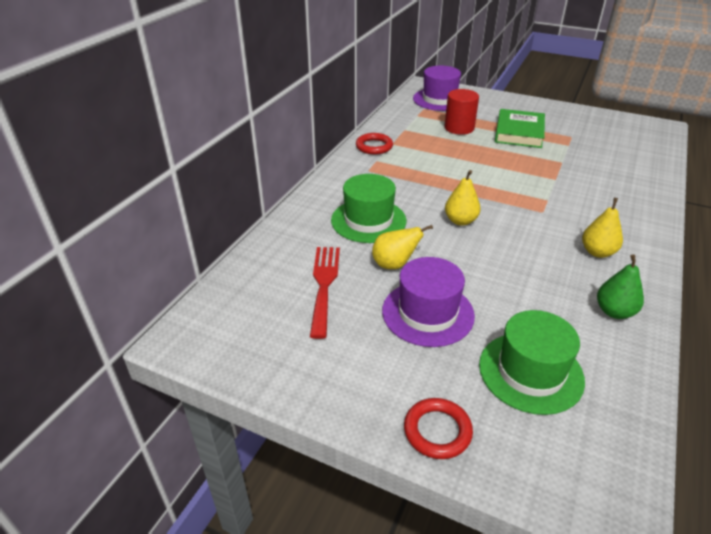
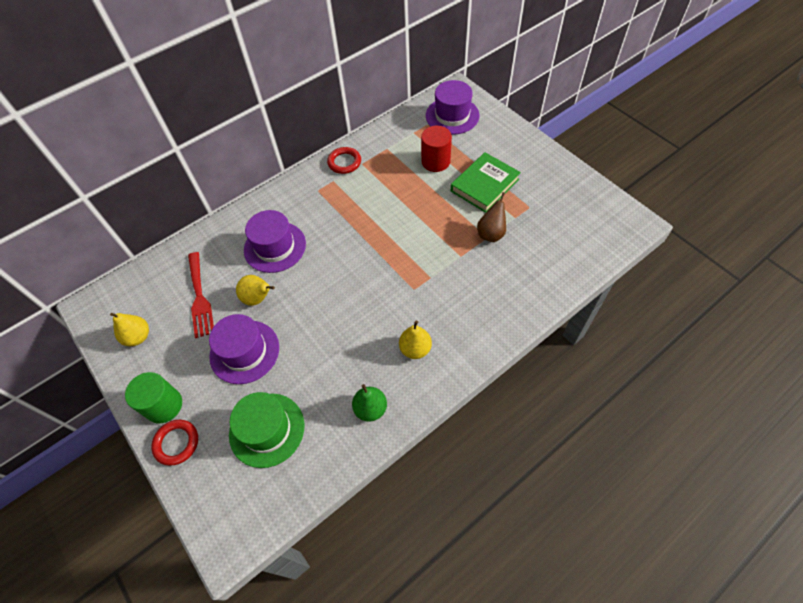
camera: 30 degrees right, 20 degrees up
(324, 285) = (200, 297): red fork -> red fork turned 135 degrees clockwise
(368, 220) = (275, 247): green hat -> purple hat
(381, 399) = (164, 405): none -> green cylinder
(460, 221) = (340, 274): yellow pear -> yellow pear (138, 337)
(562, 159) = (491, 234): none -> brown pear

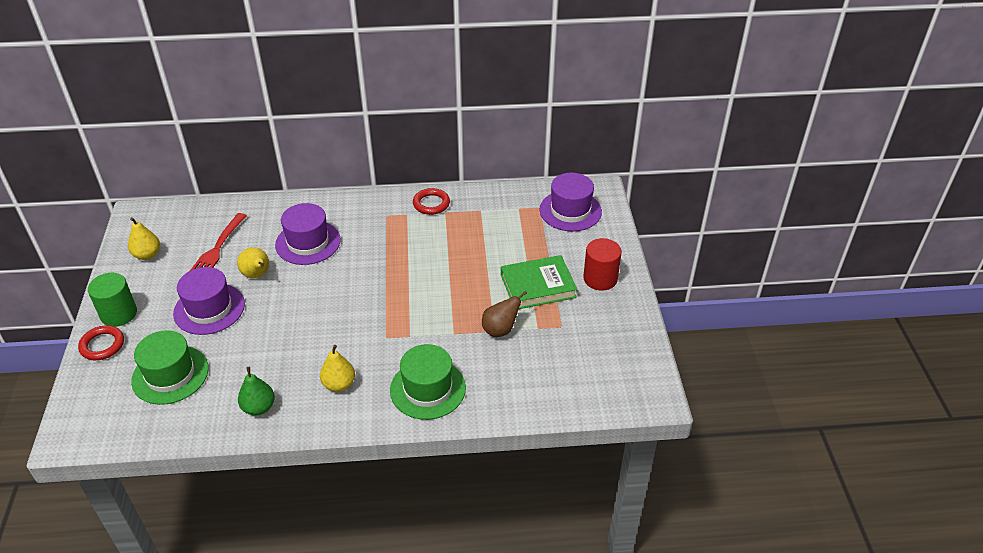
camera: 30 degrees right, 15 degrees down
(435, 161) = (513, 243): red cylinder -> red cylinder (600, 278)
(484, 311) = (428, 389): none -> green hat

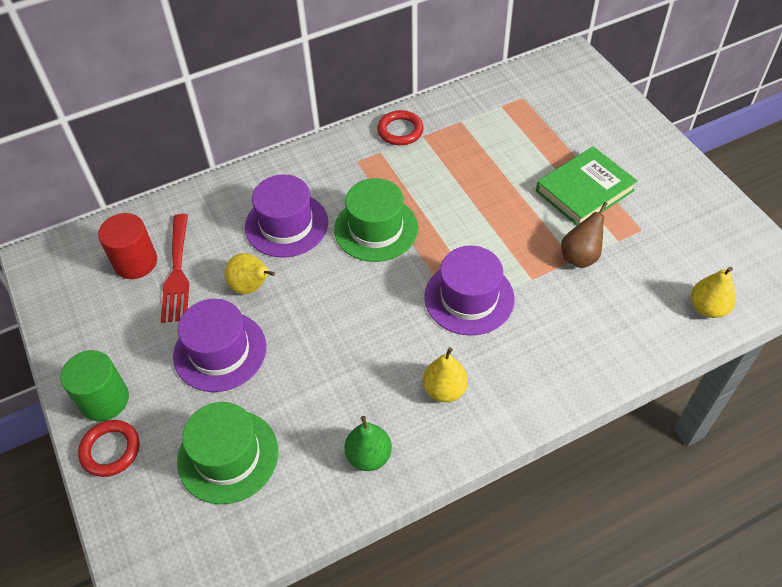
camera: 20 degrees left, 10 degrees up
(147, 255) = (90, 308): yellow pear -> yellow pear (707, 308)
(428, 389) = (549, 357): green hat -> green hat (376, 229)
(570, 211) = (559, 92): purple hat -> purple hat (469, 298)
(600, 278) = (643, 160): red cylinder -> red cylinder (135, 262)

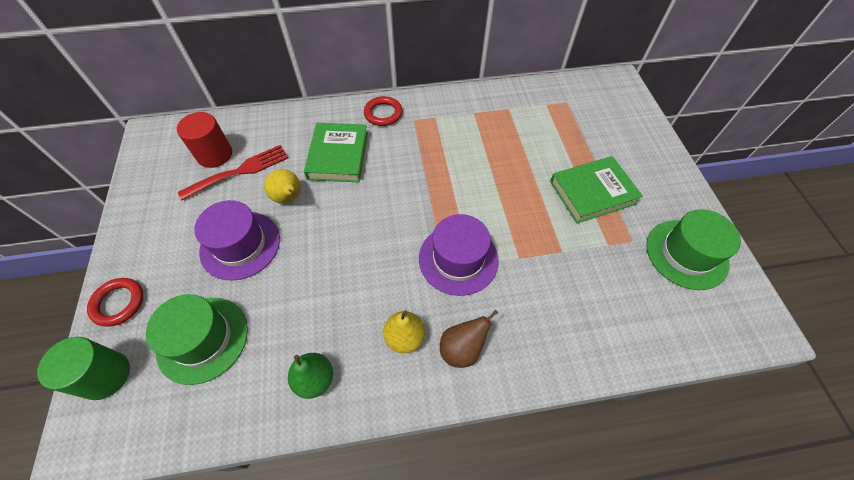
camera: 15 degrees right, 5 degrees up
(104, 400) = (136, 259): green cylinder -> green cylinder (105, 375)
(177, 272) = (240, 171): red fork -> red fork turned 135 degrees counterclockwise
(286, 224) = (338, 156): purple hat -> green book
(376, 229) = (406, 178): green hat -> green hat (686, 254)
(400, 131) = (457, 104): red ring -> red ring (383, 113)
(580, 256) = (568, 250): brown pear -> brown pear (462, 349)
(707, 308) = (673, 333): yellow pear -> none

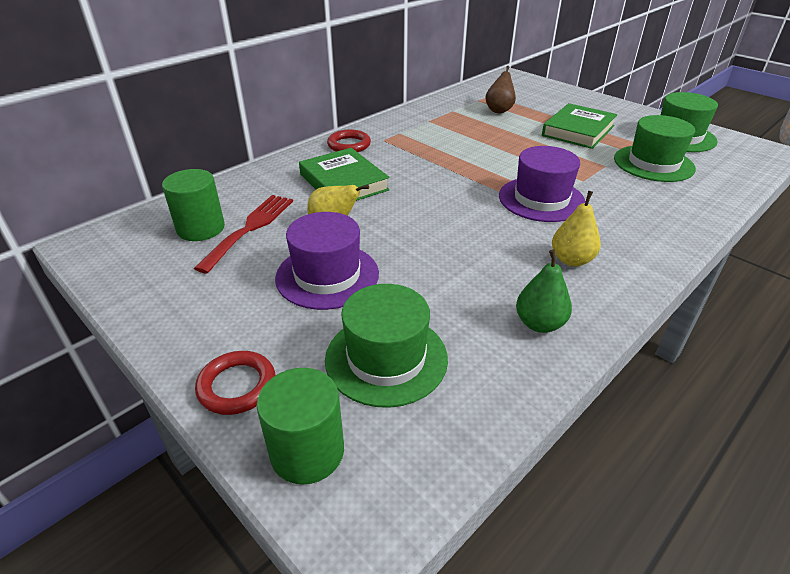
camera: 35 degrees left, 20 degrees down
(215, 154) = (201, 228): red cylinder -> green cylinder
(462, 349) = (622, 245): brown pear -> brown pear (499, 110)
(611, 275) = (653, 163): none -> green hat

